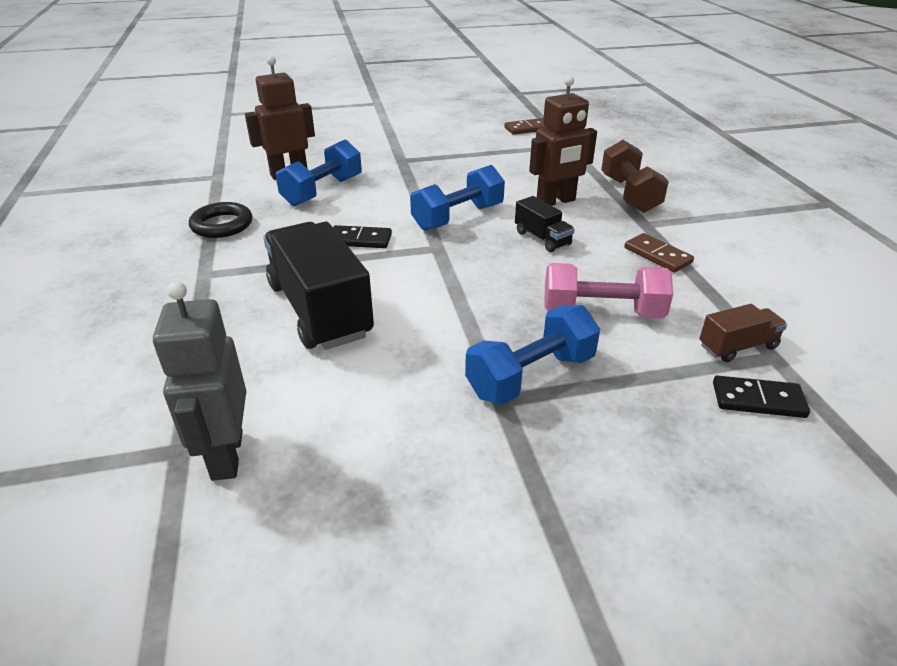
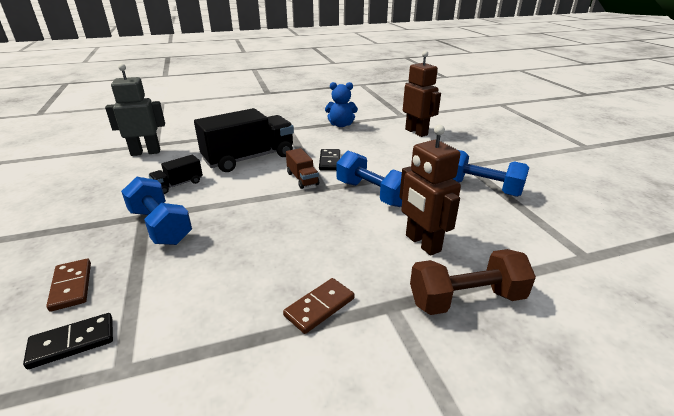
camera: 85 degrees right, 5 degrees down
(222, 225) = (341, 125): black ring -> blue teddy bear
(323, 191) = (395, 144): blue dumbbell -> blue dumbbell (481, 188)
(528, 129) = (611, 228): brown domino -> brown domino (71, 286)
(542, 238) = (344, 234): black truck -> black truck (178, 184)
(602, 312) = (223, 261): pink dumbbell -> none
(737, 347) = (147, 344): brown truck -> brown truck (302, 179)
(758, 400) = (72, 342): black domino -> black domino turned 60 degrees clockwise

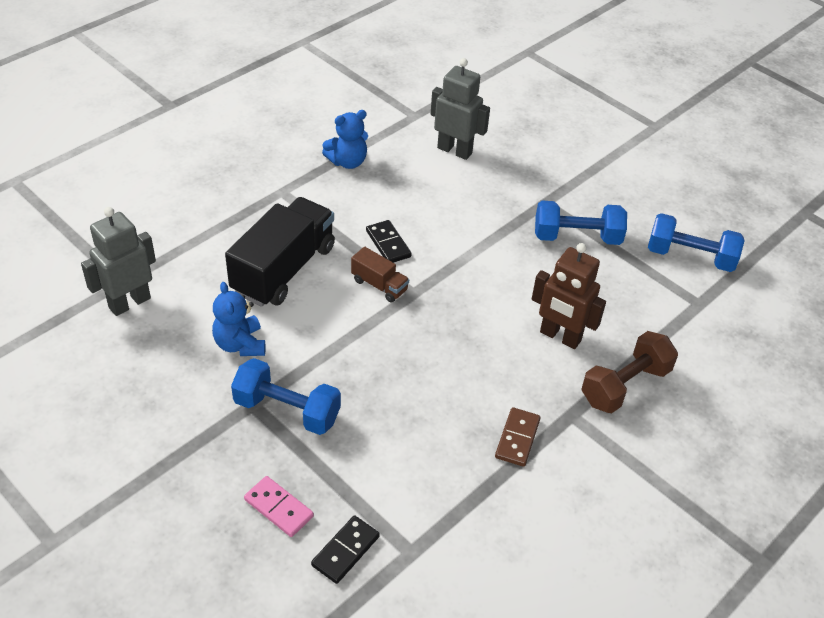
camera: 30 degrees left, 15 degrees up
(71, 286) = (278, 508): brown domino -> pink domino
(178, 184) = (240, 344): black truck -> blue teddy bear
(372, 193) = (472, 284): blue dumbbell -> blue dumbbell (690, 257)
(416, 132) = (455, 150): brown robot -> grey robot

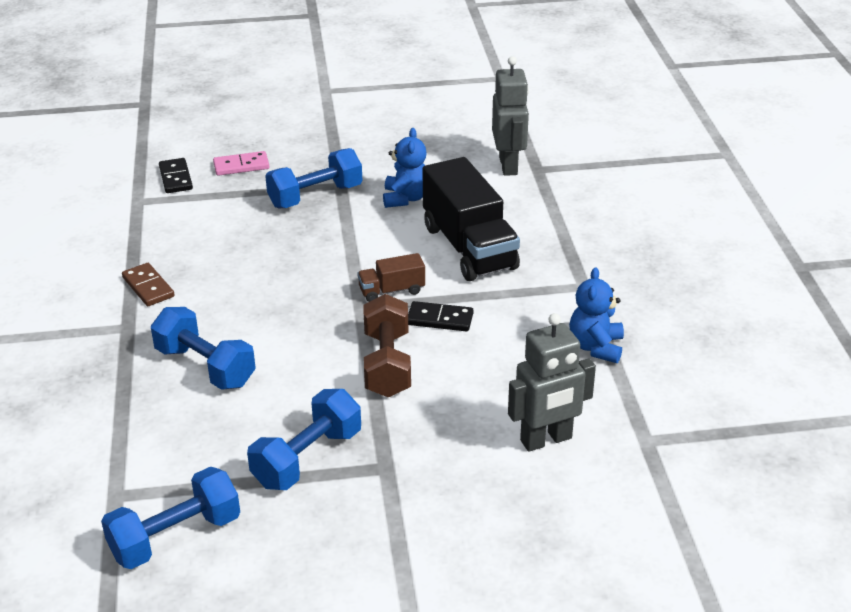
camera: 130 degrees right, 10 degrees down
(240, 344) = (405, 198): blue teddy bear -> blue teddy bear turned 75 degrees clockwise
(560, 337) = (205, 367): brown robot -> blue dumbbell
(625, 385) = (108, 375): brown dumbbell -> brown dumbbell (387, 364)

